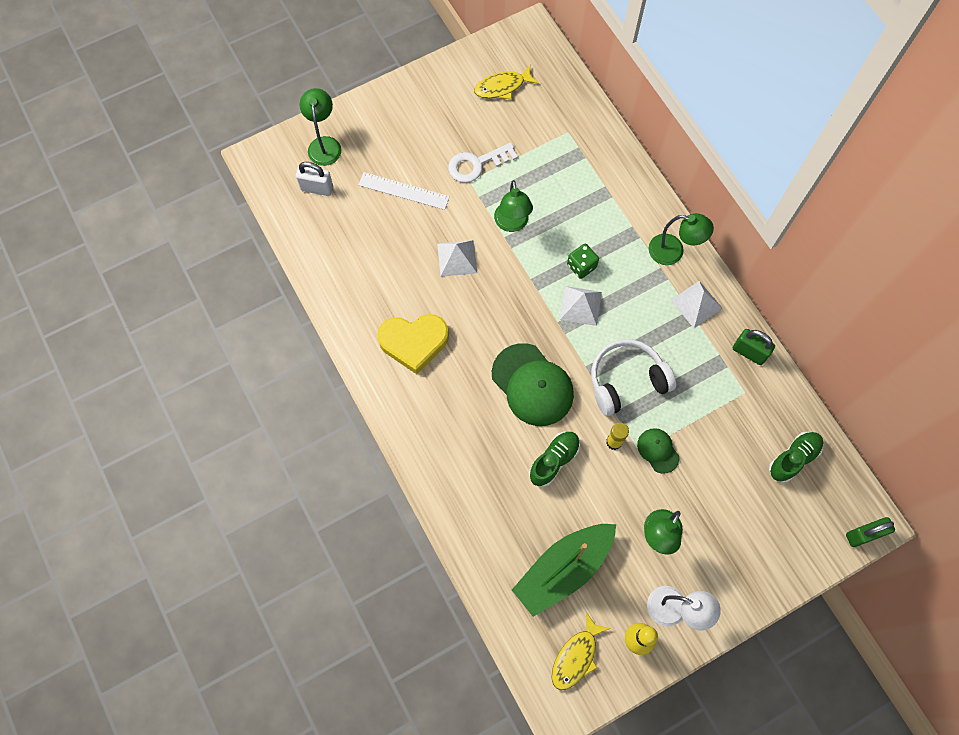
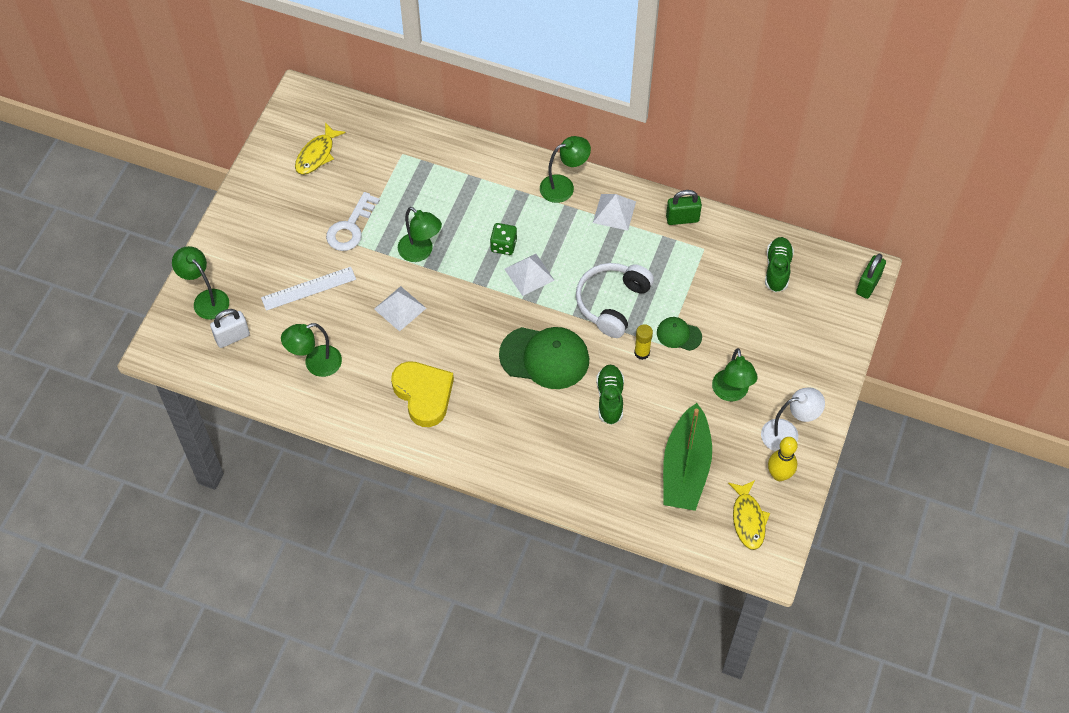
camera: 40 degrees left, 10 degrees down
(357, 255) = (315, 364): none -> green lamp
(414, 342) = (423, 394): yellow heart -> yellow heart turned 75 degrees counterclockwise

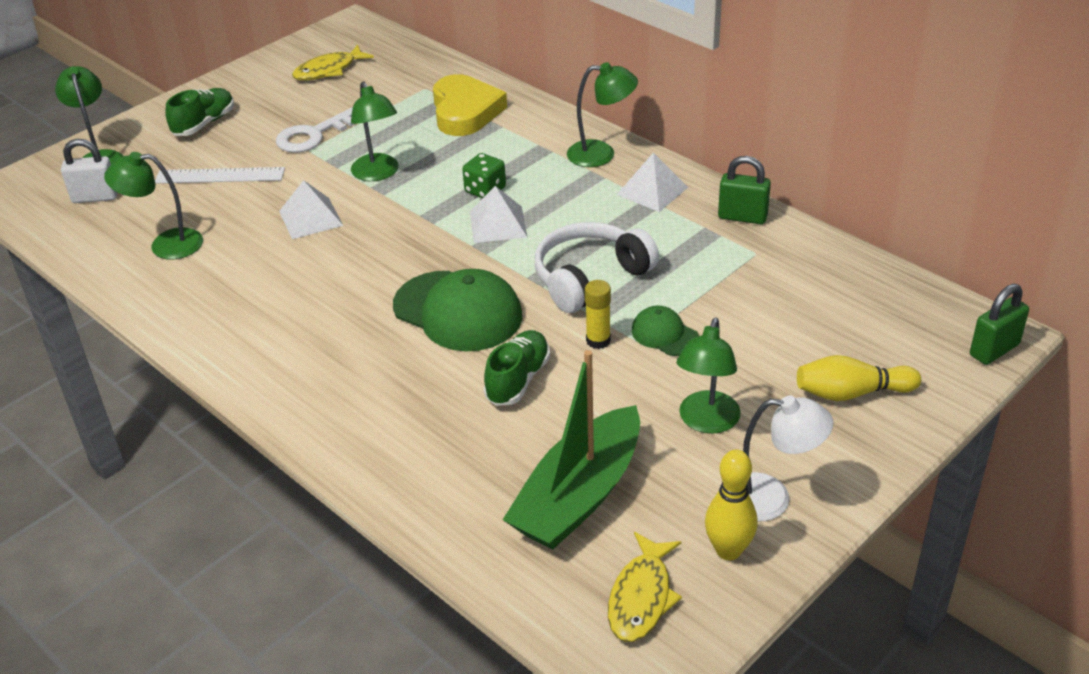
camera: 25 degrees right, 20 degrees down
(423, 394) = (270, 308): yellow heart -> yellow heart (465, 111)
(777, 269) = (855, 299): green shoe -> green shoe (204, 124)
(802, 344) = (852, 393): none -> yellow bowling pin

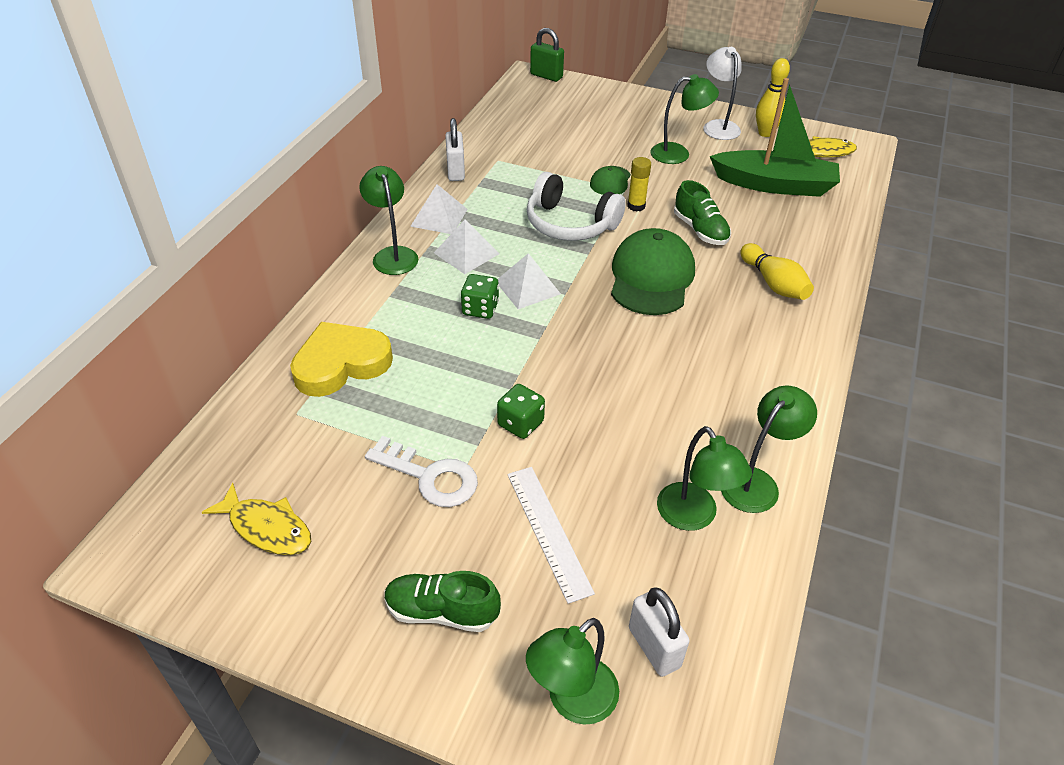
camera: 115 degrees left, 5 degrees up
(311, 218) = (584, 414): white pyramid -> white pyramid (466, 253)
(329, 184) = (520, 423): none -> green dice
(378, 174) = (485, 391): green lamp -> green lamp (756, 482)
(518, 380) = (700, 230): green shoe -> green shoe turned 120 degrees counterclockwise
(742, 217) = (456, 171): green padlock -> white padlock
(852, 393) = (615, 112): yellow bowling pin -> yellow bowling pin (773, 283)

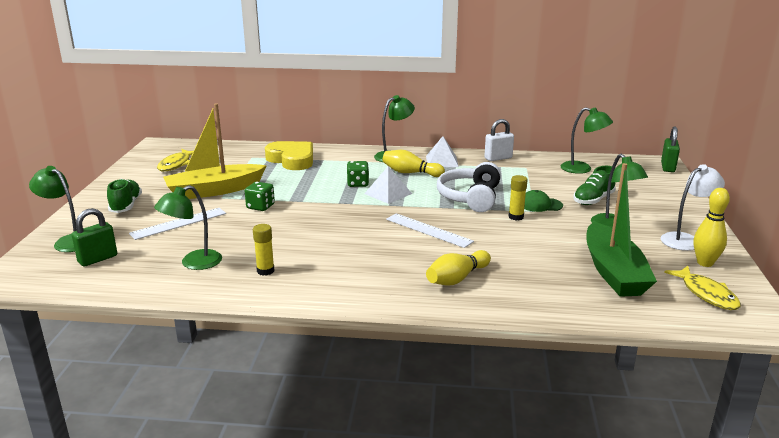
camera: 75 degrees right, 20 degrees down
(430, 476) = (214, 191): white key -> yellow boat
(466, 253) = (410, 173): white pyramid -> yellow bowling pin
(651, 277) = (428, 230): green cap -> white ruler
(654, 647) = (98, 259): white padlock -> green padlock
(700, 230) = (506, 243): green shoe -> green shoe (593, 200)
(730, 439) = (265, 271): none -> yellow glue stick
(756, 482) = (227, 282): green lamp -> green lamp (582, 169)

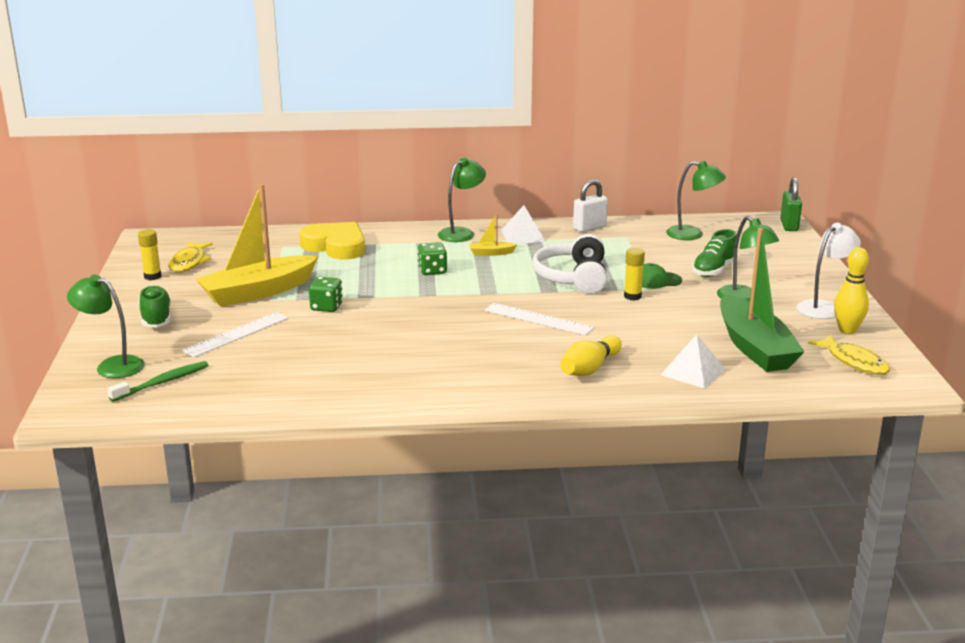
camera: 10 degrees left, 0 degrees up
(98, 259) = (162, 382): green padlock -> green toothbrush
(193, 263) = (282, 377): green lamp -> none
(265, 271) = (371, 379): yellow glue stick -> yellow glue stick (152, 276)
(388, 193) = (474, 280): white pyramid -> white pyramid (693, 372)
(410, 173) = (491, 253): yellow bowling pin -> yellow boat

